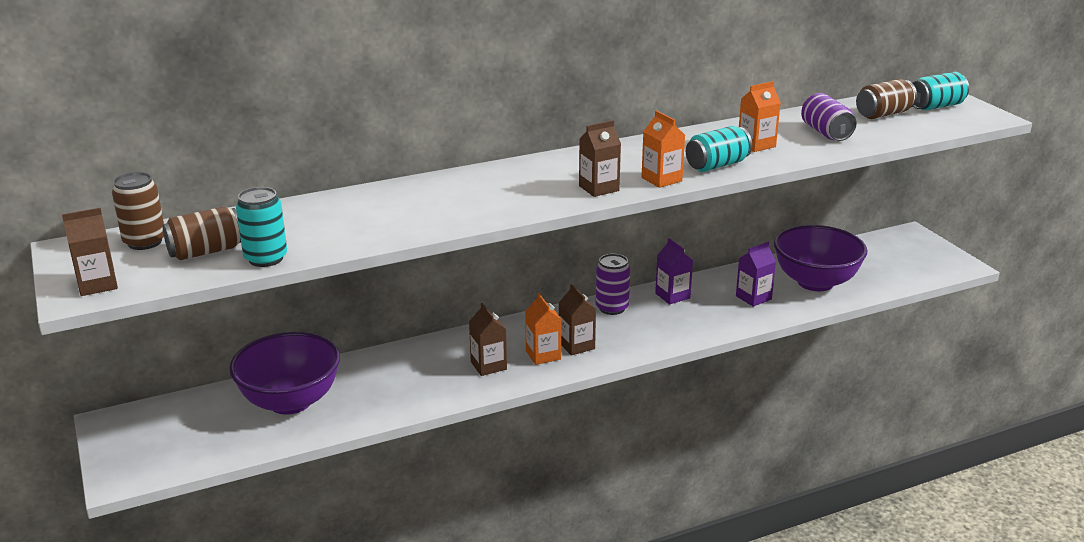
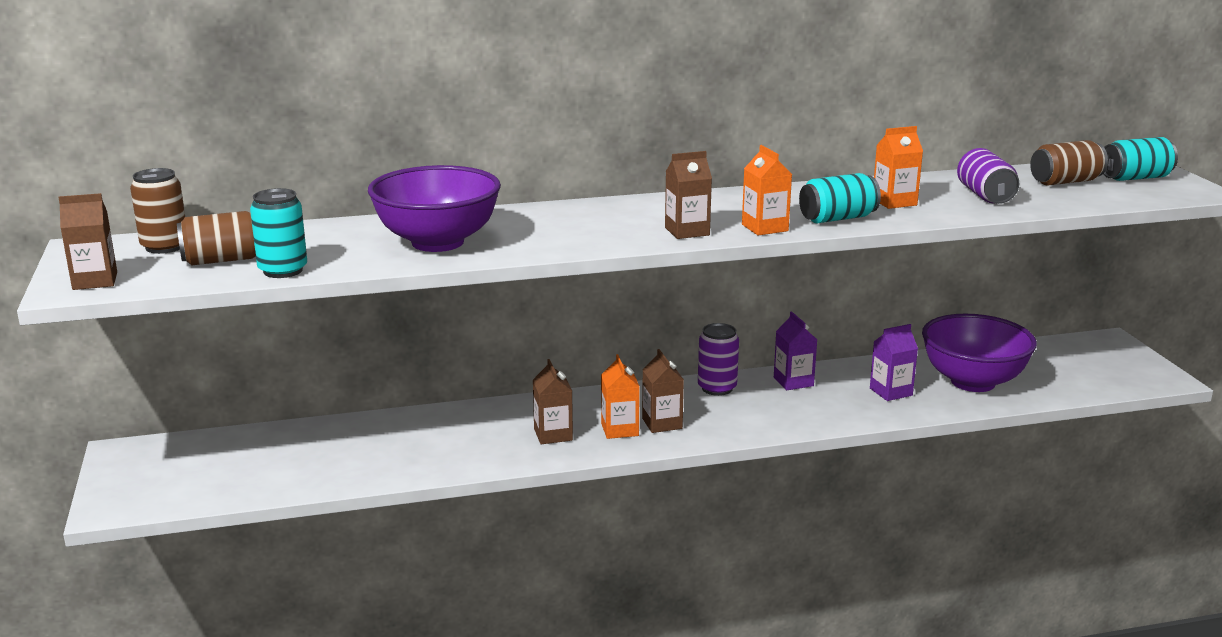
camera: 10 degrees right, 5 degrees down
(290, 401) = (320, 450): purple bowl -> purple bowl (437, 242)

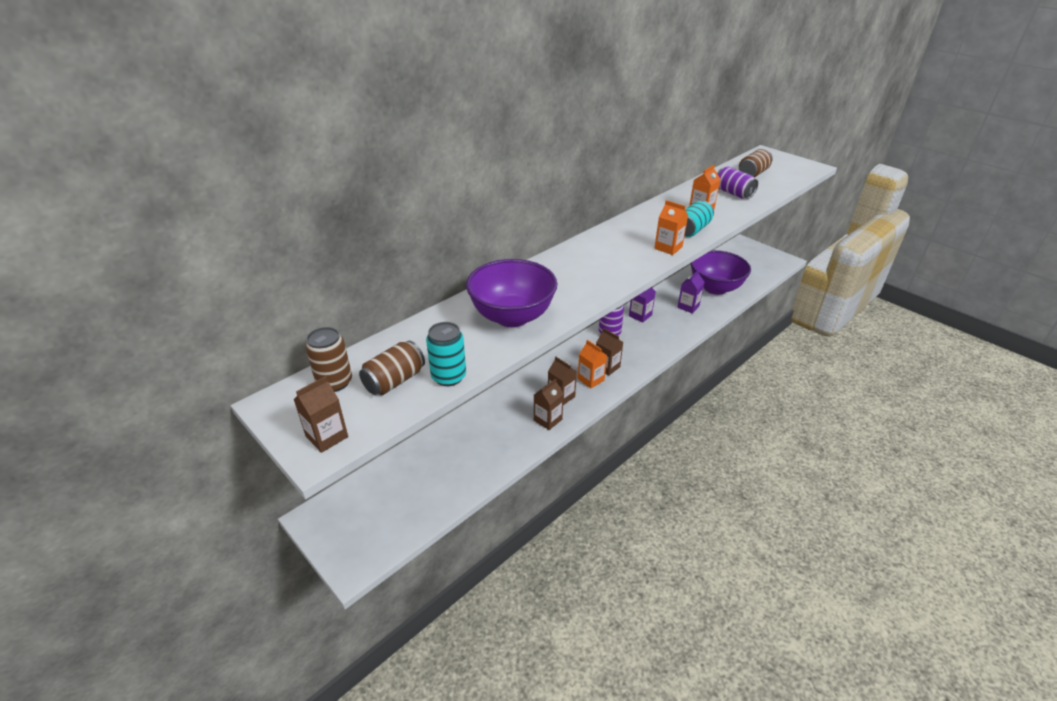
camera: 30 degrees left, 15 degrees up
(687, 231) = (635, 263): brown carton -> brown carton (548, 420)
(1135, 178) = (776, 163): turquoise can -> none

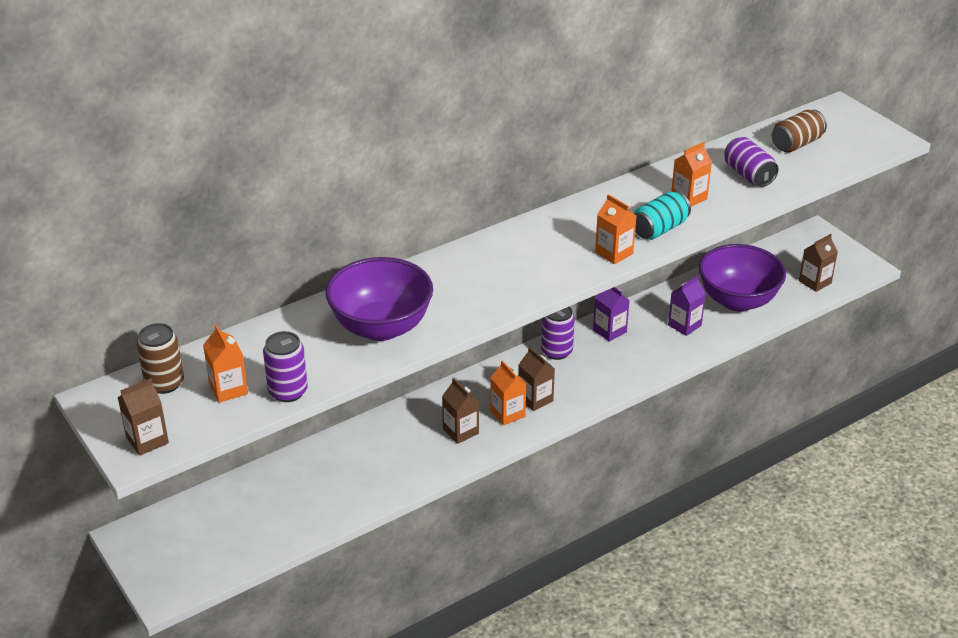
camera: 10 degrees right, 0 degrees up
(394, 381) = (228, 389): brown can -> orange carton
(448, 377) = (288, 391): turquoise can -> purple can
(548, 420) = (434, 459): brown carton -> brown carton (815, 282)

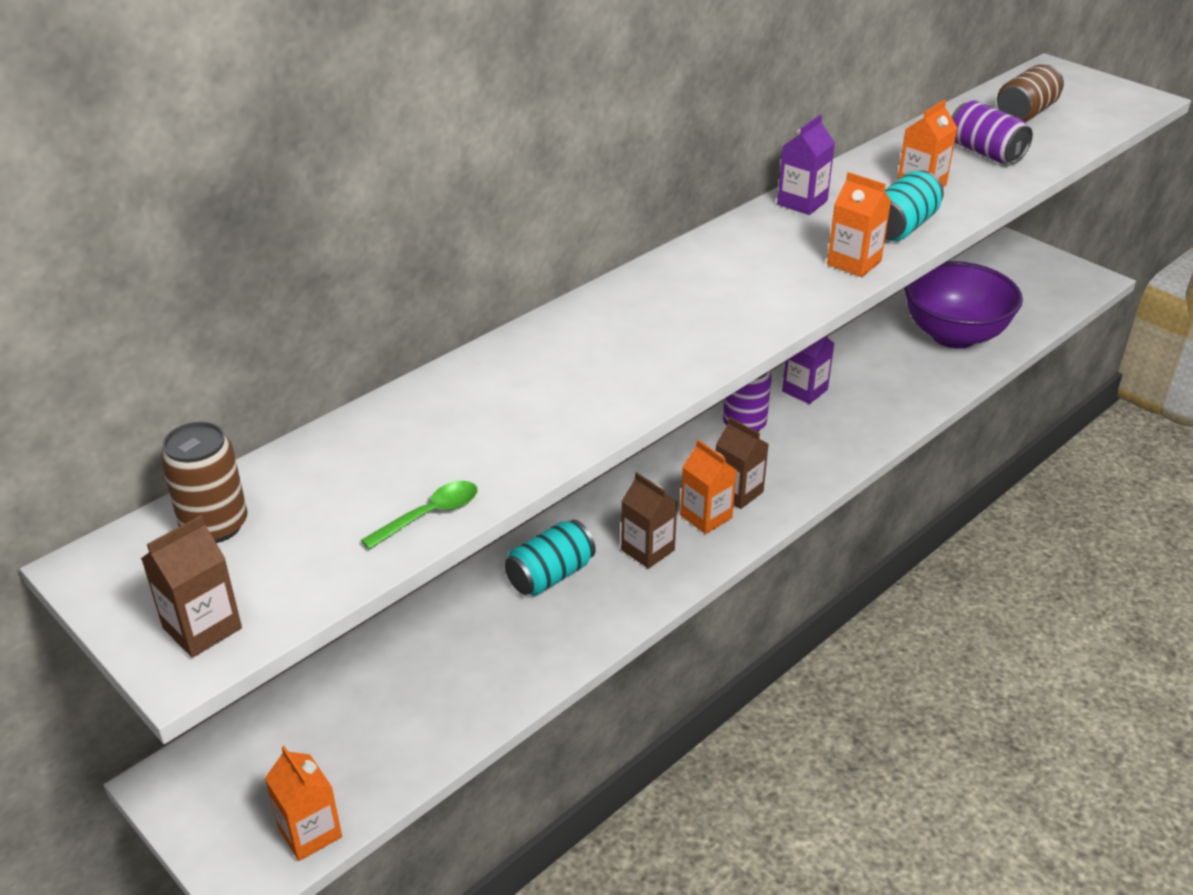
camera: 10 degrees left, 0 degrees up
(228, 389) = (327, 522): orange carton -> orange carton (310, 832)
(288, 391) = (429, 515): purple can -> green spoon
(381, 327) = (551, 399): purple bowl -> none
(391, 440) = (550, 575): none -> turquoise can
(684, 325) = (899, 373): purple carton -> purple carton (802, 202)
(815, 282) = (1039, 303): brown carton -> none

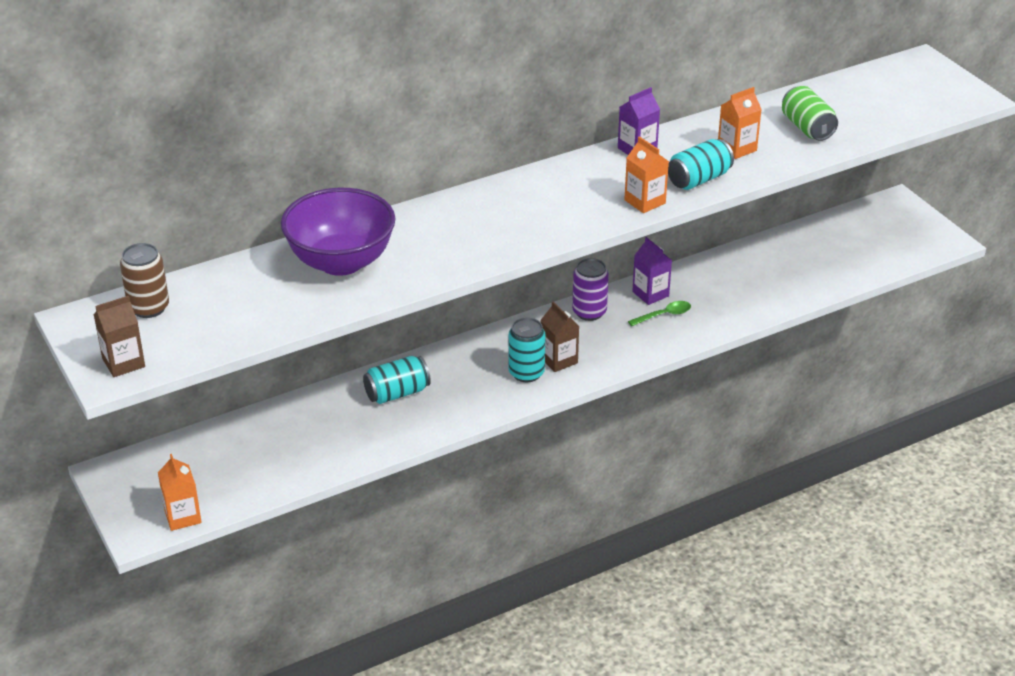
camera: 15 degrees right, 0 degrees up
(429, 515) = (275, 323): green spoon -> green spoon (664, 315)
(647, 550) = (473, 388): brown carton -> none
(706, 516) = (526, 373): orange carton -> turquoise can
(953, 335) = (797, 270): purple bowl -> purple bowl (341, 262)
(985, 153) = (807, 128): purple can -> green can
(1025, 113) = (866, 98): brown can -> none

